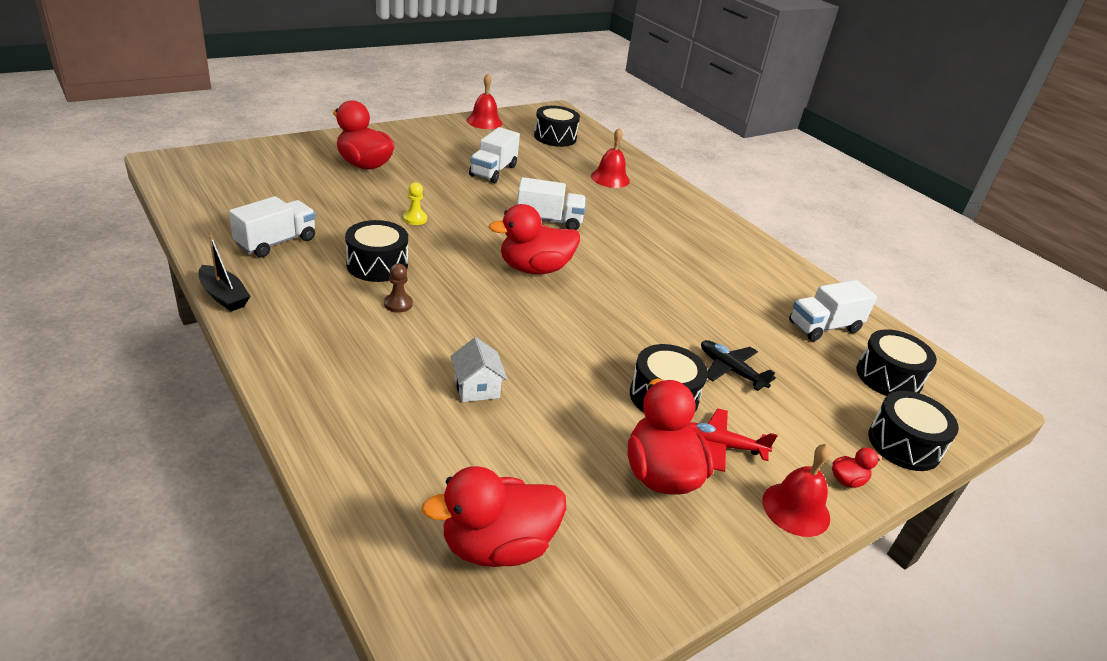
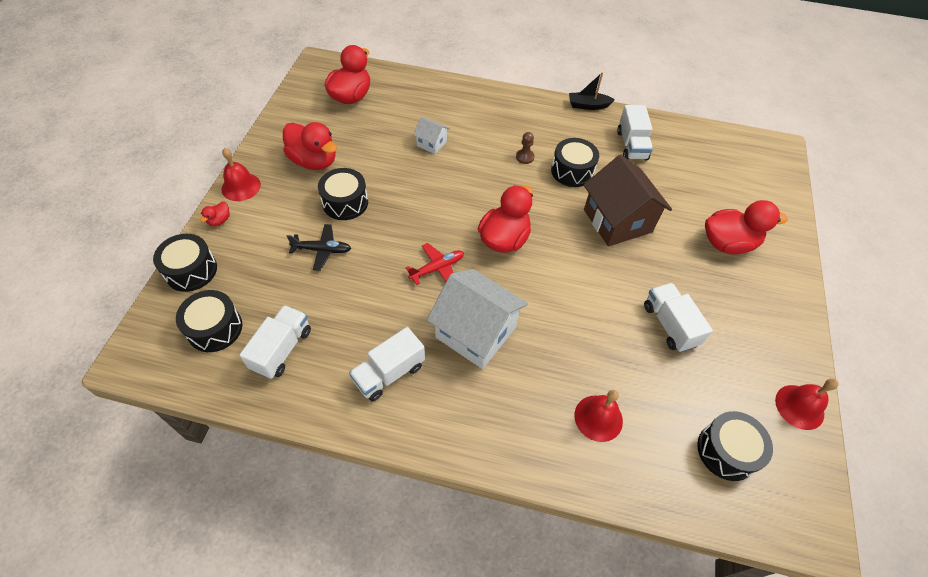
camera: 140 degrees right, 20 degrees up
(415, 219) = (617, 221): yellow pawn -> brown house
(549, 220) = (558, 298): white truck -> white truck (389, 373)
(641, 244) = (475, 332): none -> white house
(720, 445) = (296, 194): red plane -> red plane (437, 268)

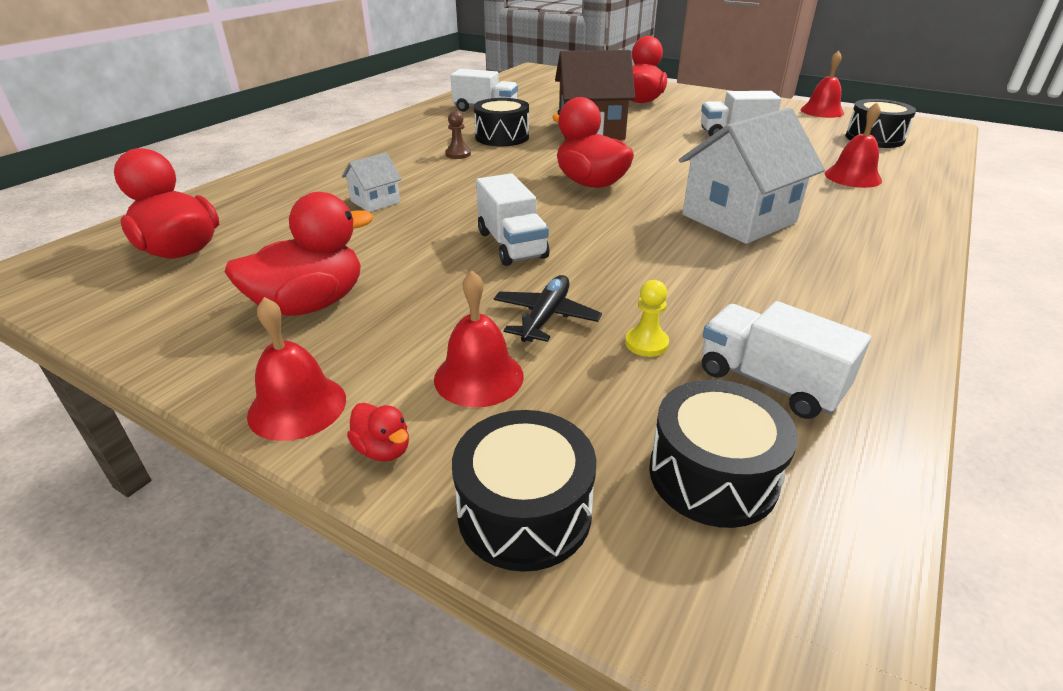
camera: 70 degrees left, 20 degrees down
(268, 237) = (478, 377): none -> red bell
(306, 295) = (646, 343): none -> yellow pawn
(345, 202) = (445, 283): black drum -> none
(389, 373) = (810, 284): white truck -> white truck (511, 245)
(437, 268) = (624, 228): red plane -> none
(588, 105) = (403, 115): black boat -> none

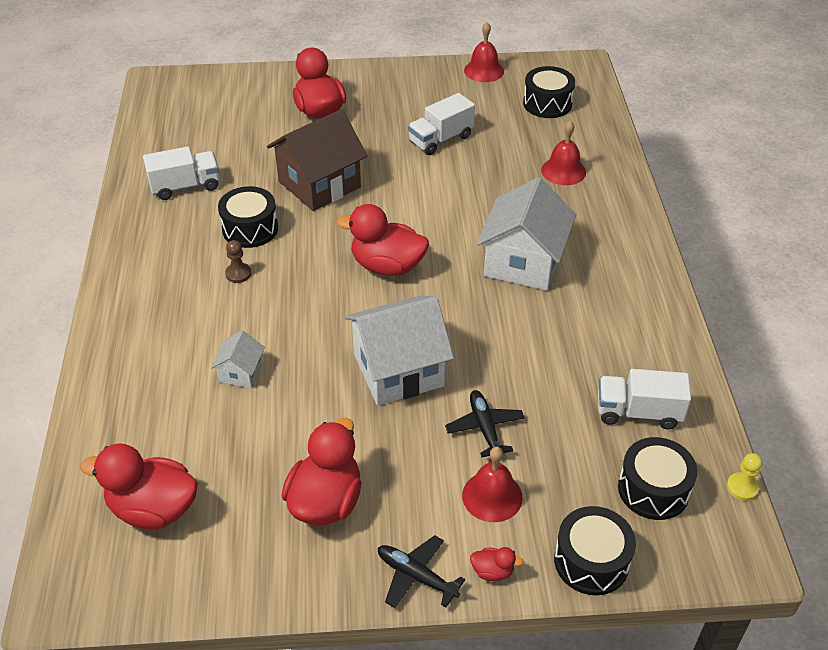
camera: 35 degrees left, 10 degrees up
(297, 406) = (416, 576): red bell -> black plane
(511, 245) = (398, 370): white truck -> white house
(646, 343) = (558, 418): yellow pawn -> yellow pawn (742, 487)

